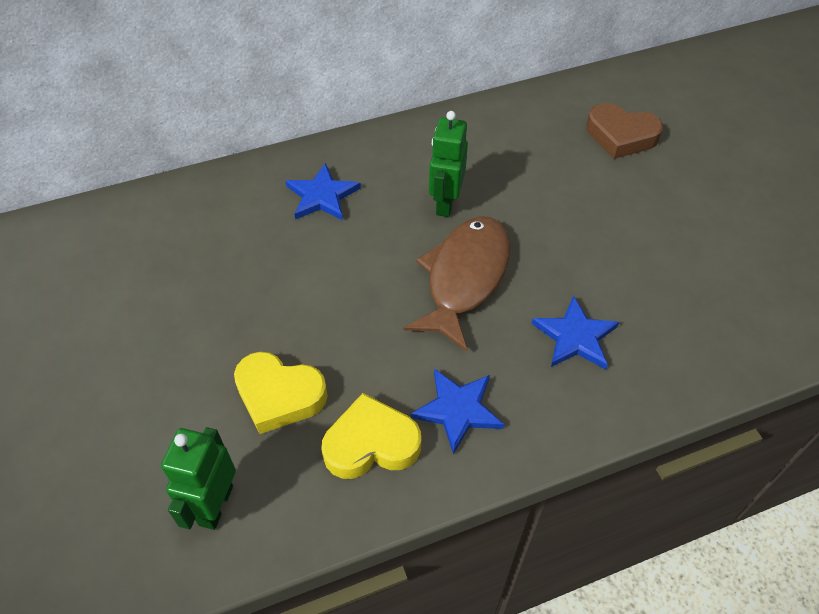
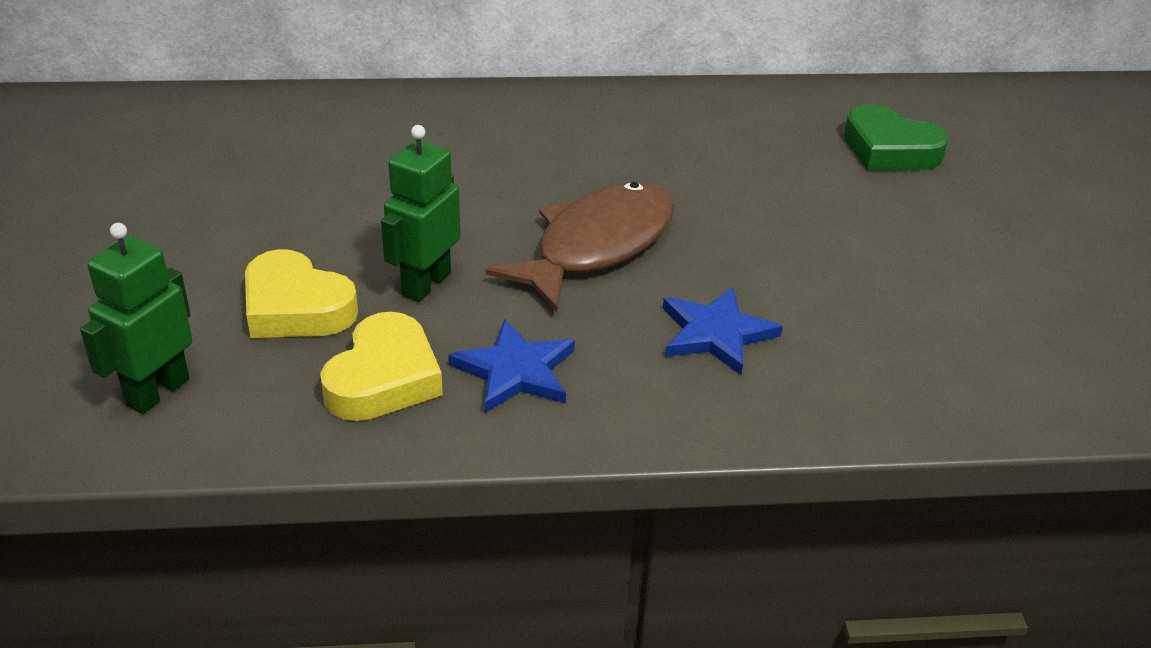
camera: 15 degrees right, 15 degrees down
(322, 196) = (458, 135): blue star -> none
(371, 444) = (384, 378): yellow heart -> yellow heart turned 105 degrees clockwise
(445, 203) = (612, 170): green robot -> green robot (426, 284)
(621, 136) = (889, 150): brown heart -> green heart

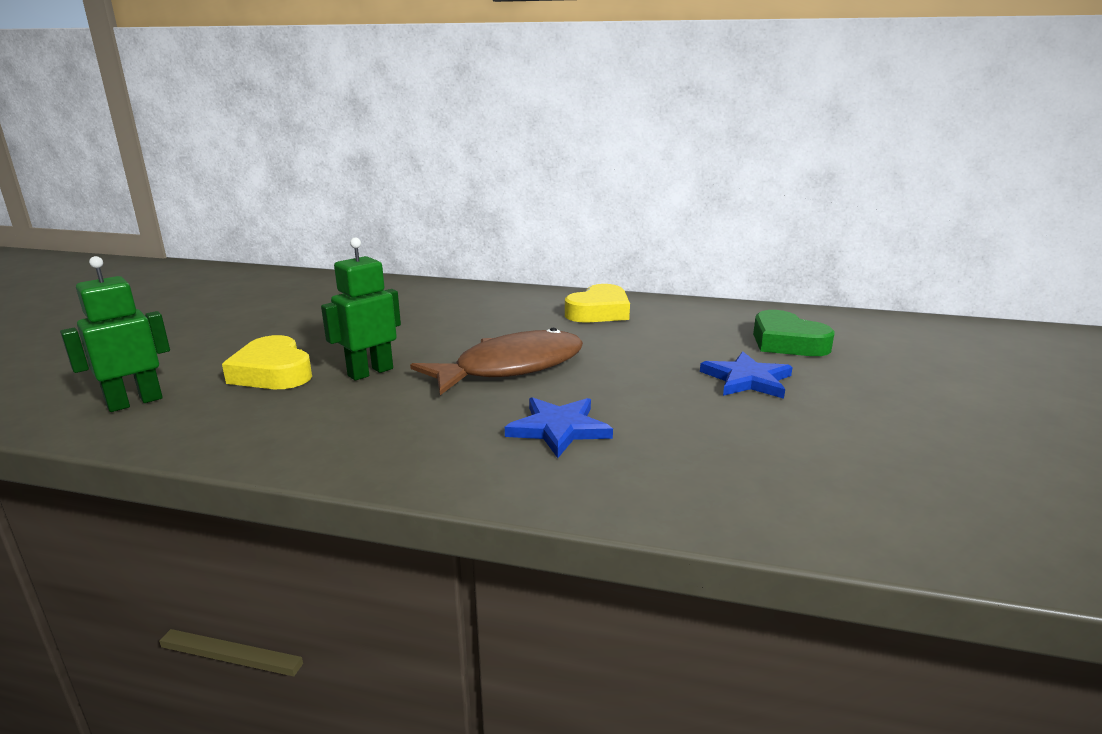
camera: 20 degrees right, 15 degrees down
(384, 378) = (284, 417): yellow heart -> yellow heart (599, 312)
(515, 371) = (381, 428): blue star -> blue star (747, 380)

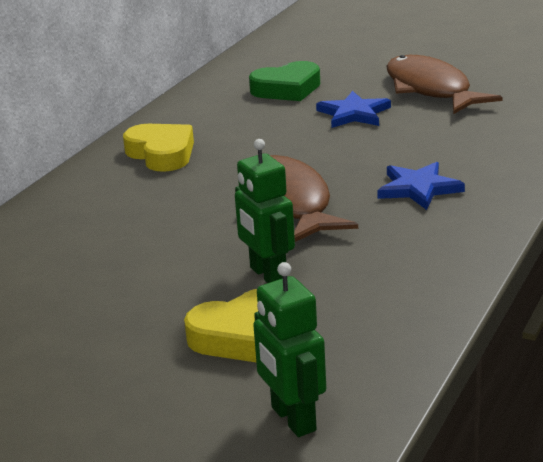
camera: 75 degrees left, 5 degrees up
(866, 420) = (430, 90): none -> brown fish

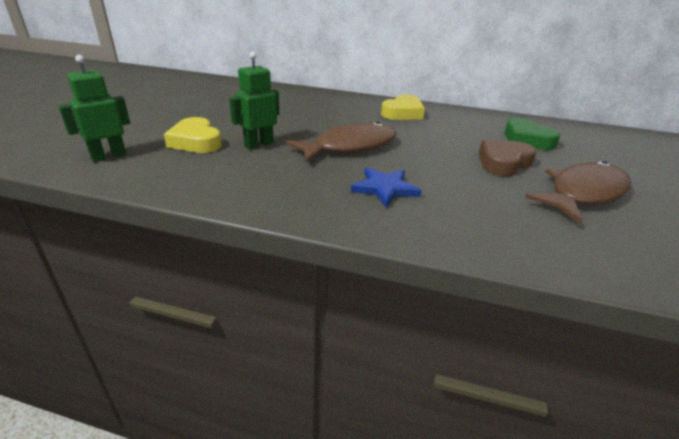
camera: 75 degrees right, 5 degrees up
(354, 114) = (503, 163): blue star -> brown heart

